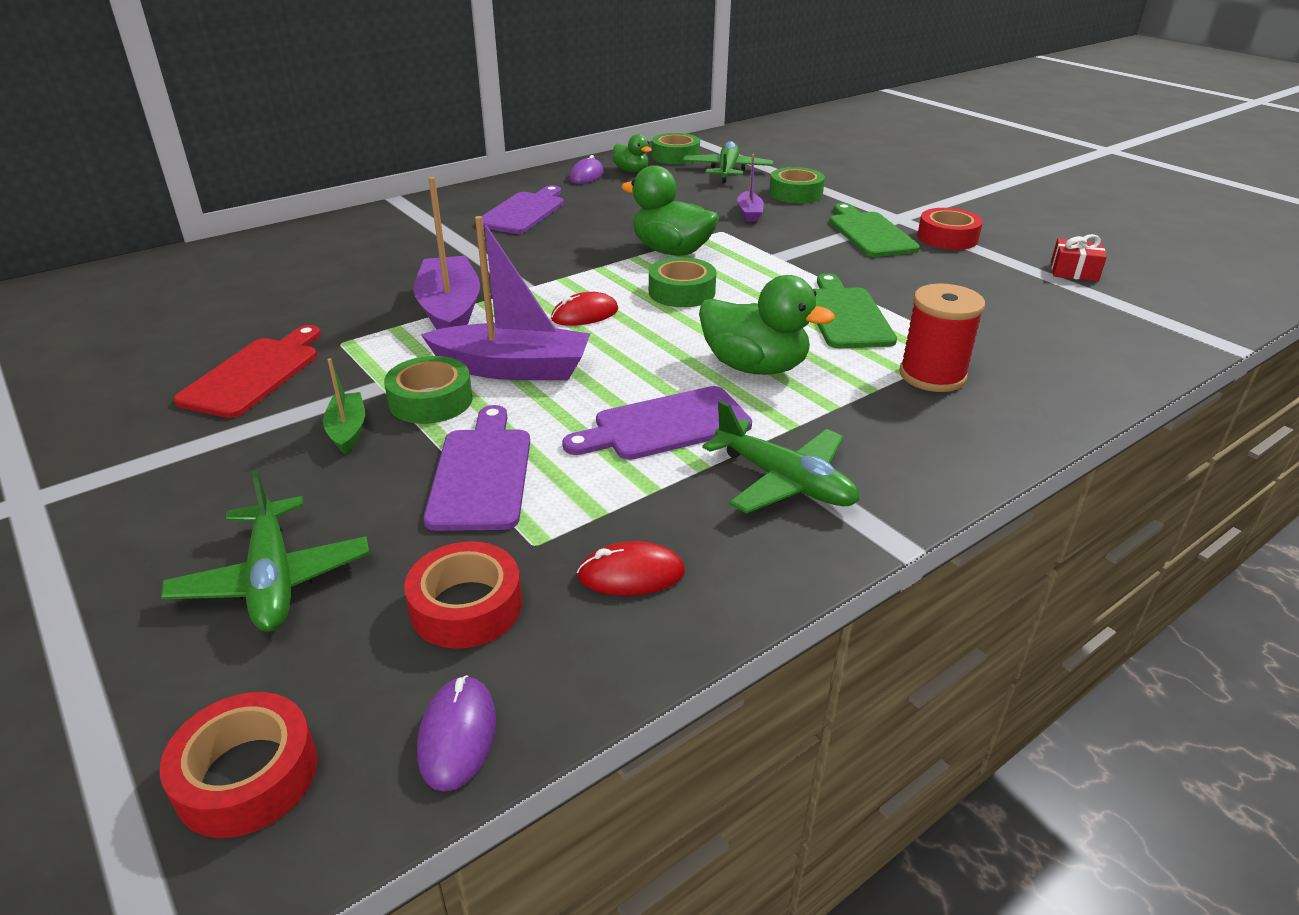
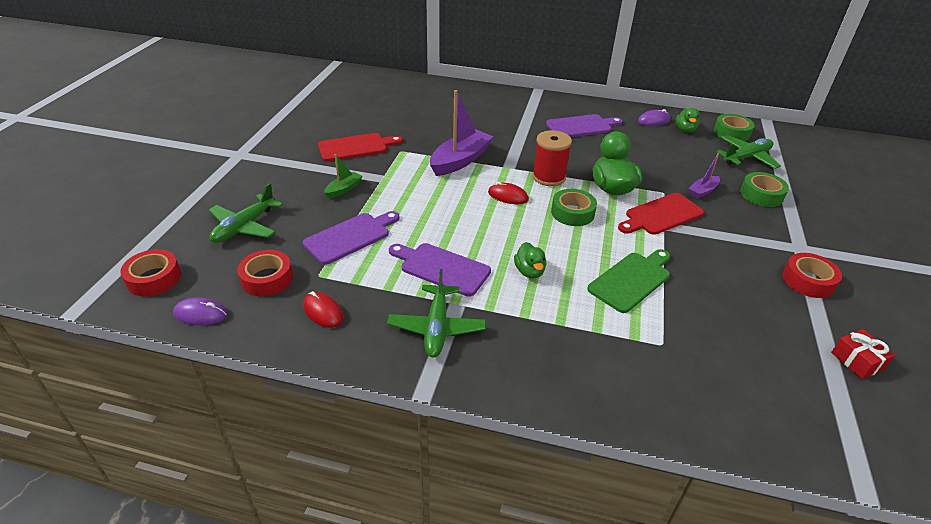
camera: 50 degrees right, 5 degrees up
(431, 401) = (386, 196): green tape -> none
(457, 735) = (200, 314): purple mouse -> purple mouse turned 45 degrees clockwise
(513, 368) = (435, 202): purple boat -> none
(754, 367) = (529, 271): green duck -> green duck, size x0.57
(758, 250) = (661, 215): none -> red cutting board
(870, 233) = (756, 246): green cutting board -> none
(932, 375) = (607, 342): red spool -> red spool (549, 177)

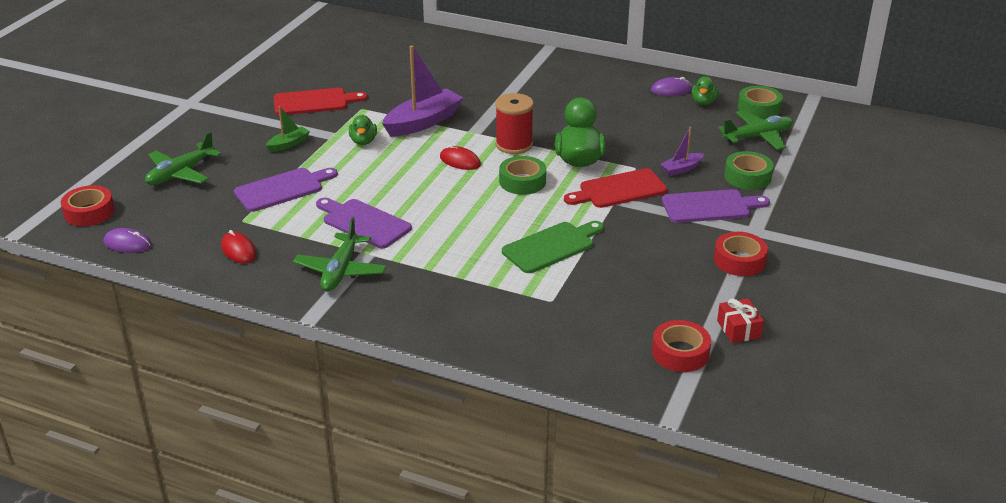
camera: 10 degrees right, 5 degrees down
(267, 279) = (193, 220): red tape -> red tape (680, 353)
(529, 271) = (450, 232): green duck -> green duck (363, 141)
(581, 126) = (580, 92): purple cutting board -> purple cutting board (710, 207)

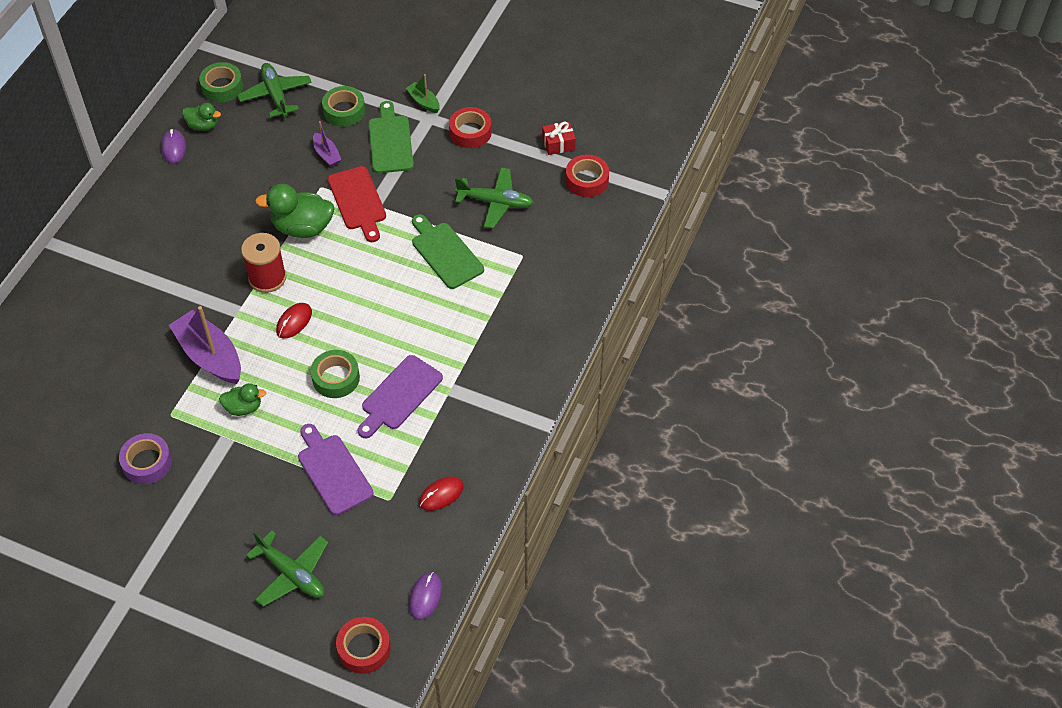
camera: 90 degrees left, 20 degrees up
(288, 144) = (241, 477): green boat -> green boat (423, 102)
(314, 102) = (147, 462): red cutting board -> purple tape
(340, 271) = (477, 407): green plane -> green plane (495, 202)
(522, 181) = (337, 272): green tape -> green tape (336, 378)
(710, 207) = (390, 141): purple cutting board -> green cutting board

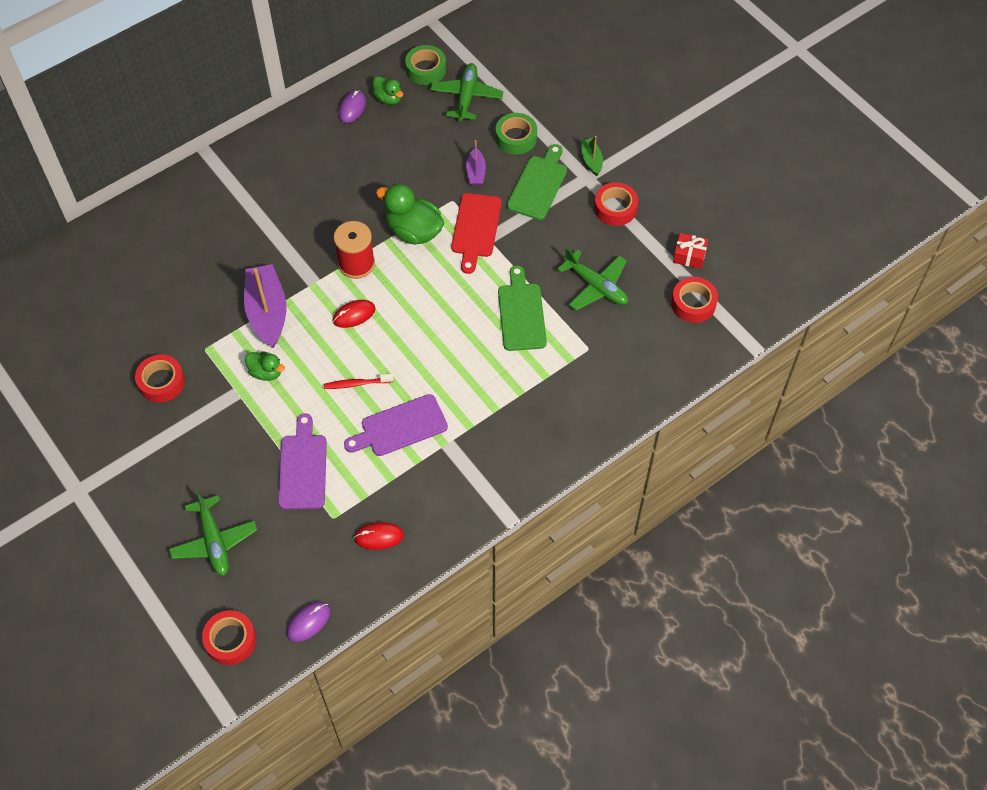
camera: 30 degrees right, 5 degrees up
(147, 462) = (161, 382): purple tape -> red tape
(336, 378) = (357, 384): green tape -> red toothbrush

